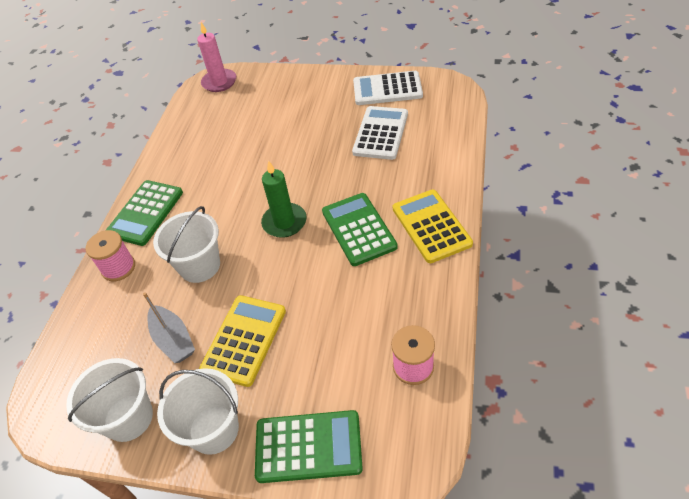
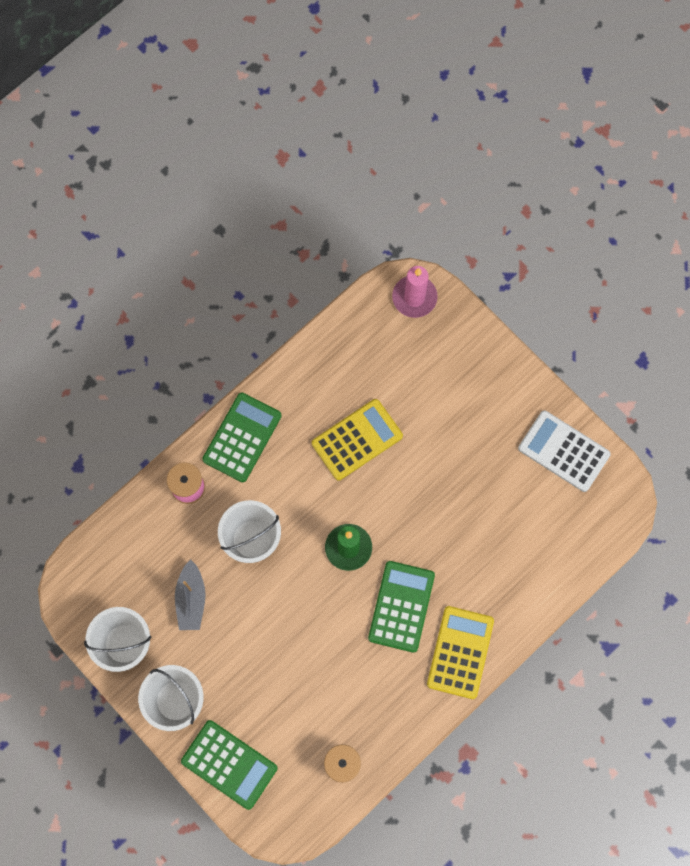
camera: 30 degrees right, 25 degrees up
(145, 213) = (242, 437): green calculator -> green calculator turned 150 degrees clockwise
(244, 340) = (242, 642): yellow calculator -> yellow calculator (357, 440)
(381, 133) = (508, 508): white calculator -> none

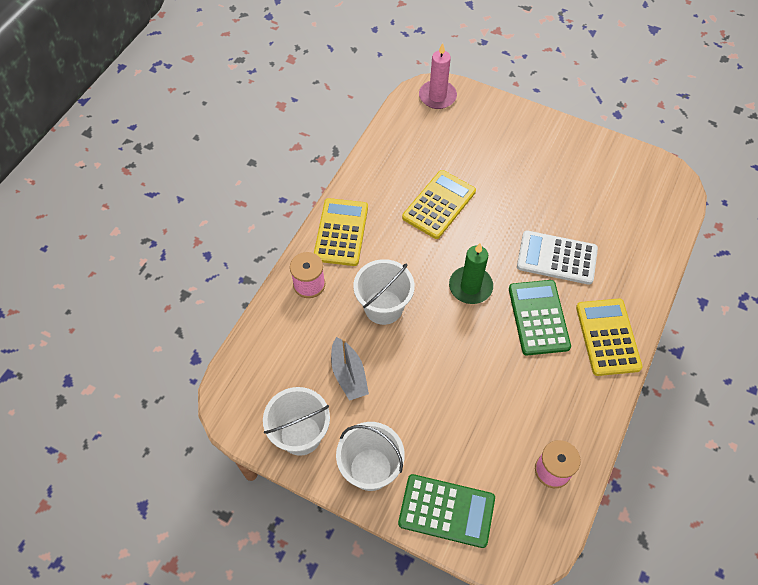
camera: 20 degrees left, 15 degrees down
(242, 437) = (341, 232): green calculator -> yellow calculator
(564, 451) = (608, 162): white calculator -> white calculator (557, 258)

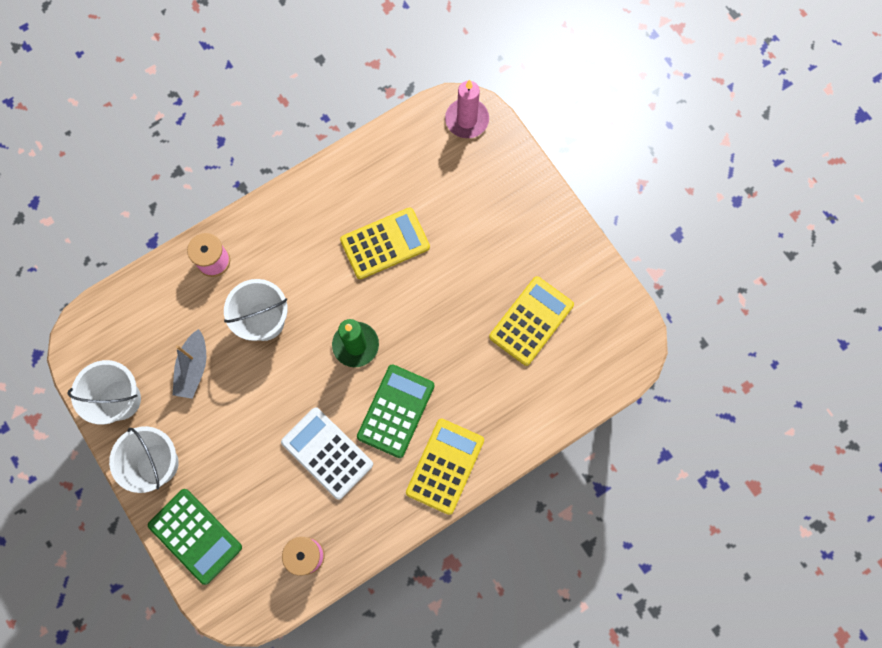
camera: 30 degrees right, 15 degrees up
(341, 232) = (275, 223): yellow calculator -> yellow calculator (531, 321)
(557, 258) = (456, 361): white calculator -> white calculator (327, 453)

